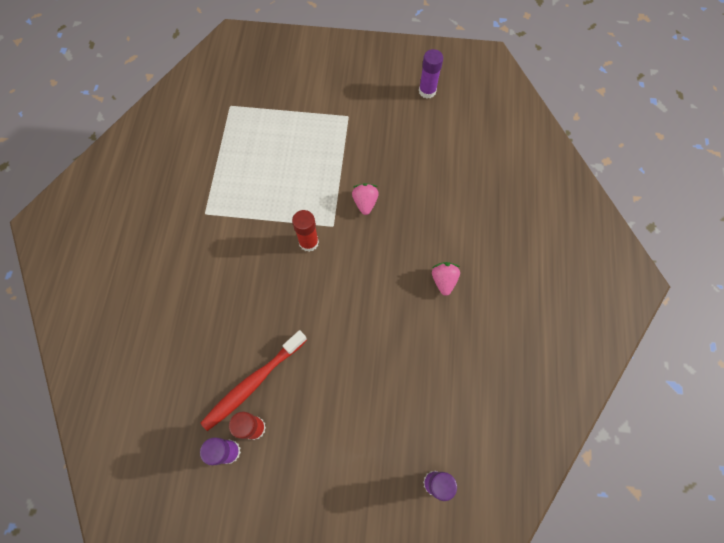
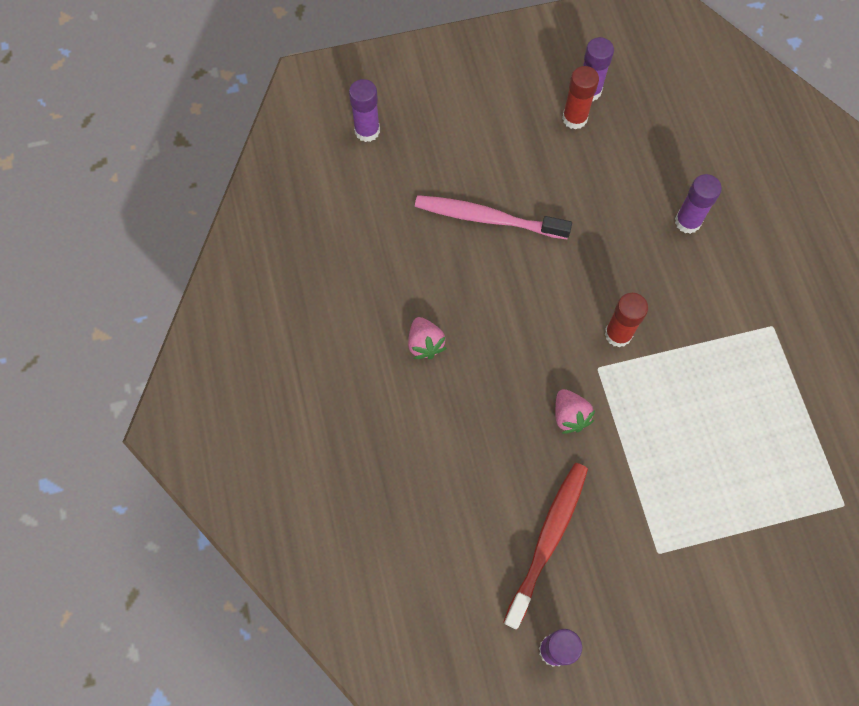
camera: 160 degrees right, 0 degrees up
(216, 305) = (687, 222): none -> purple glue stick
(253, 383) = (599, 157): red toothbrush -> red toothbrush (548, 540)
(363, 361) = (487, 218): none -> pink toothbrush

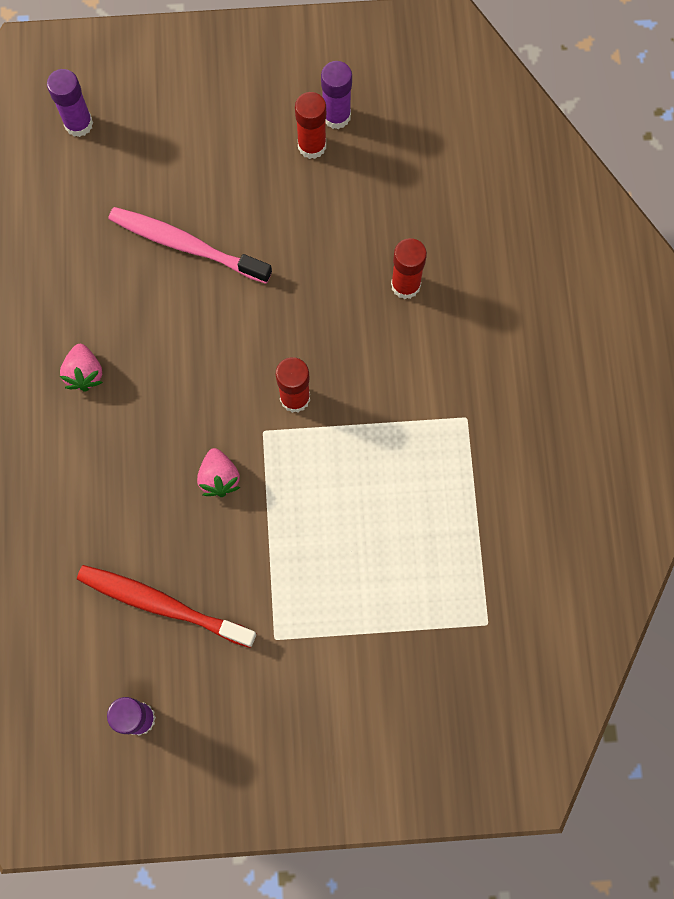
camera: 10 degrees right, 5 degrees up
(548, 540) = (162, 605): red toothbrush -> red toothbrush turned 105 degrees counterclockwise
(687, 222) = (405, 285): purple glue stick -> red glue stick

